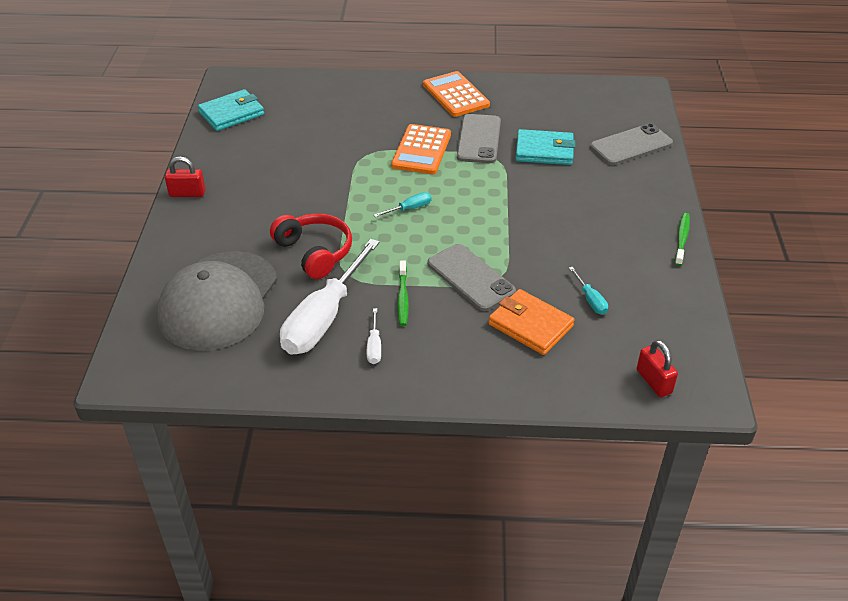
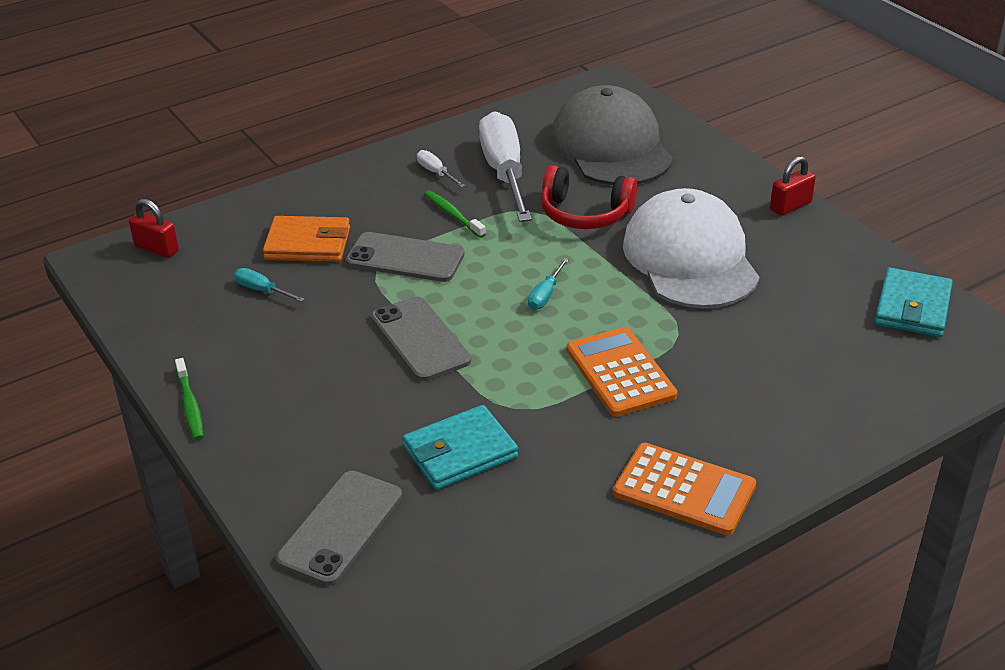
camera: 145 degrees right, 5 degrees down
(297, 191) = (690, 258): none -> white cap
(479, 139) = (566, 426): grey phone -> grey phone (420, 339)

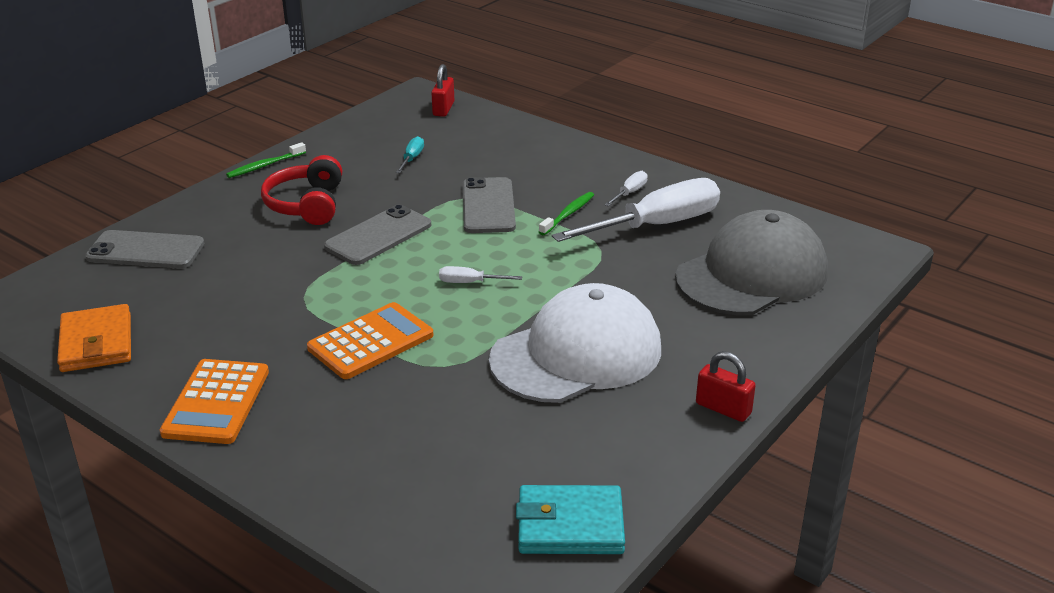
camera: 70 degrees right, 5 degrees down
(308, 244) = (484, 162): orange wallet -> orange wallet (96, 343)
(460, 452) = (240, 282): turquoise wallet -> none
(545, 295) = (469, 282): turquoise screwdriver -> white screwdriver
(585, 213) = (616, 280): red headphones -> red headphones (306, 205)

